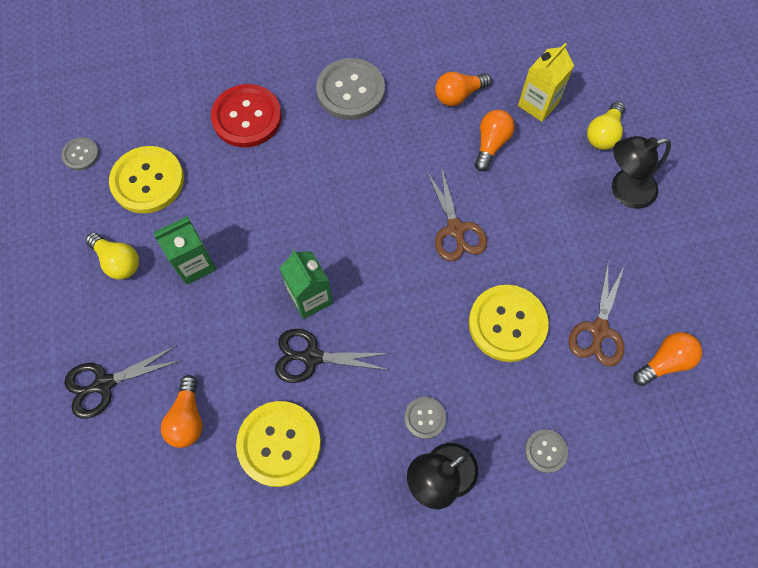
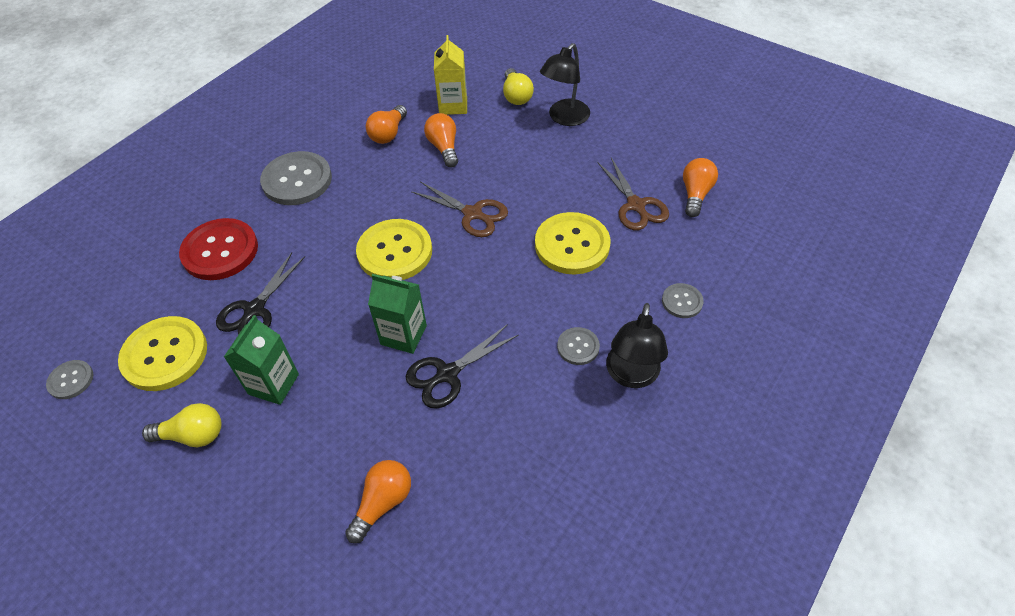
camera: 40 degrees left, 15 degrees down
(104, 384) = (273, 541): black scissors -> black scissors (255, 310)
(187, 418) = (383, 503): orange light bulb -> orange light bulb turned 105 degrees counterclockwise
(279, 444) = (483, 456): yellow button -> yellow button (395, 252)

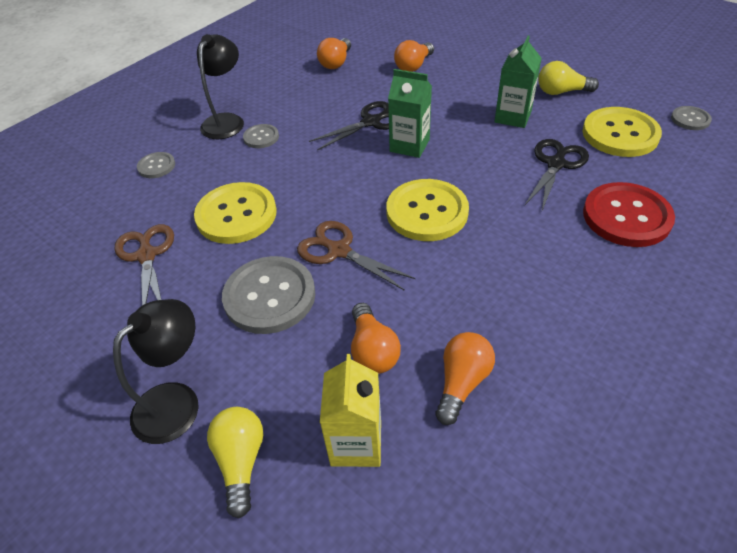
camera: 175 degrees left, 5 degrees down
(297, 180) = (576, 303): grey button -> grey button (269, 296)
(695, 194) = (70, 267): orange light bulb -> orange light bulb (336, 62)

